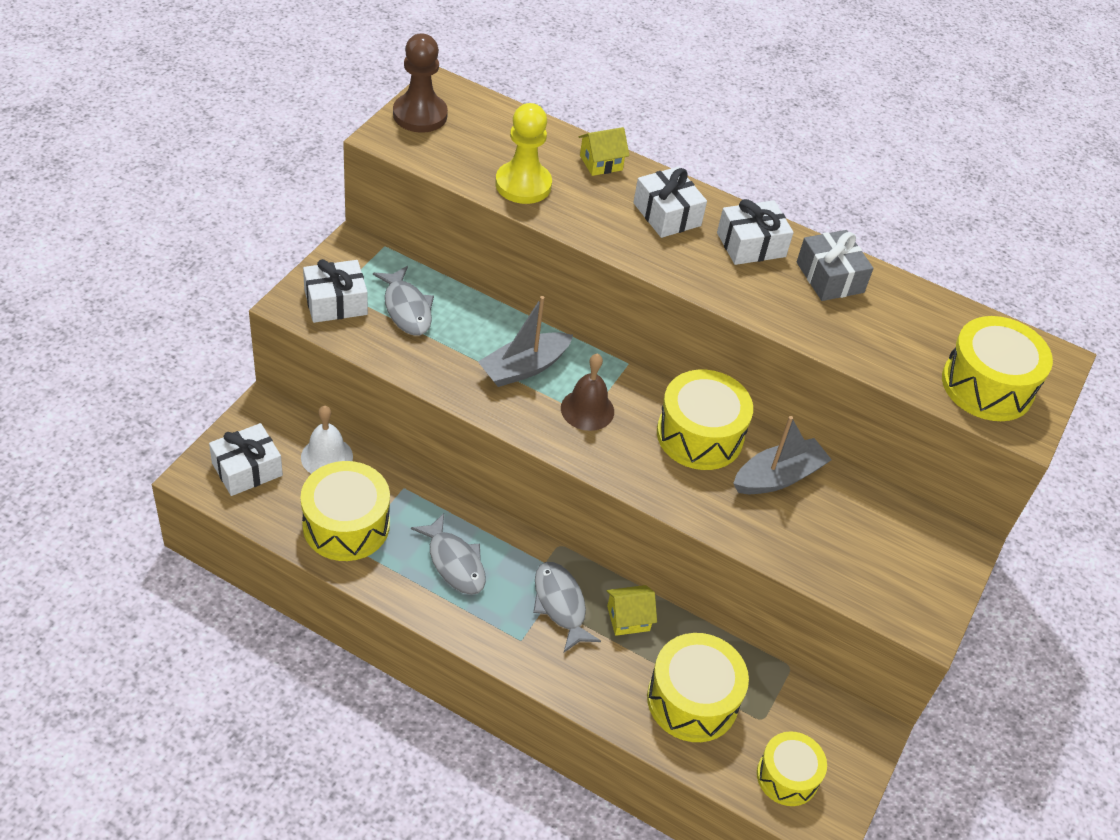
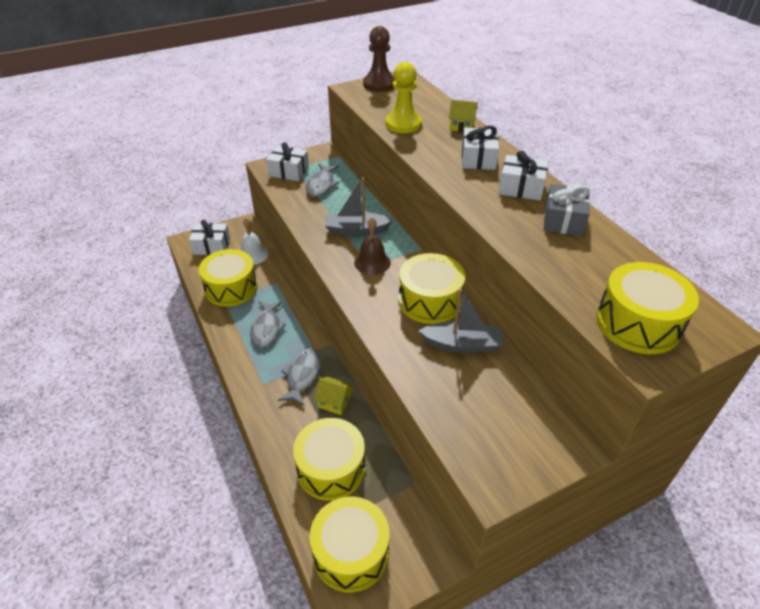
camera: 40 degrees right, 5 degrees down
(787, 776) = (351, 552): yellow drum -> yellow drum, size x1.52

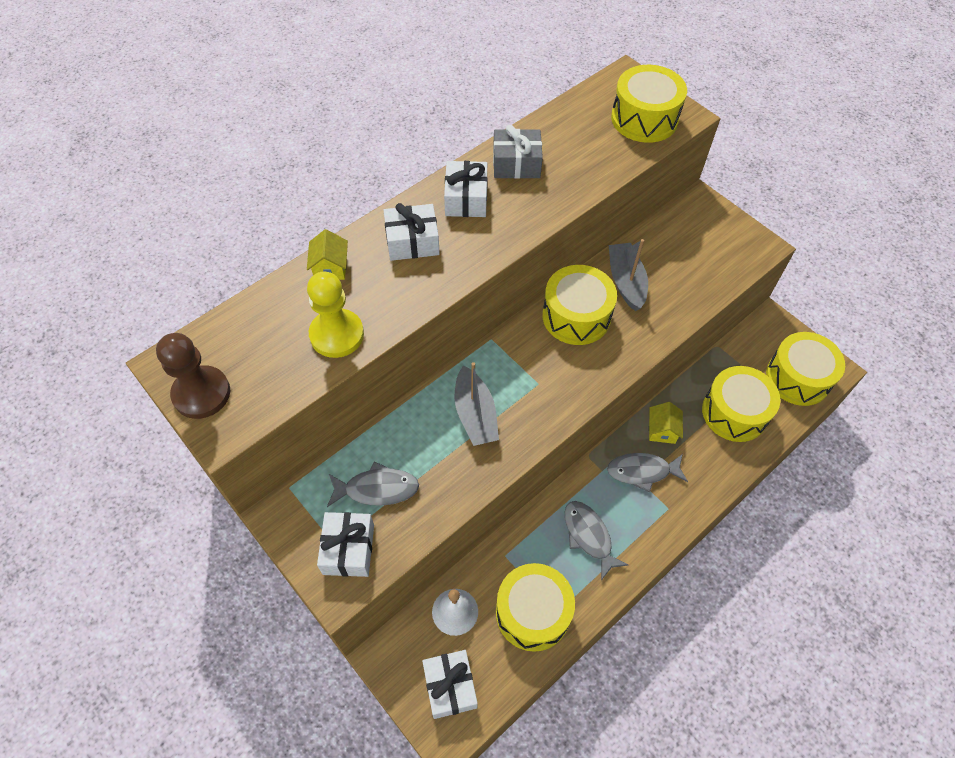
camera: 105 degrees left, 15 degrees up
(266, 328) = (588, 536): grey fish -> grey fish turned 105 degrees counterclockwise
(372, 262) = (532, 382): brown bell -> none

